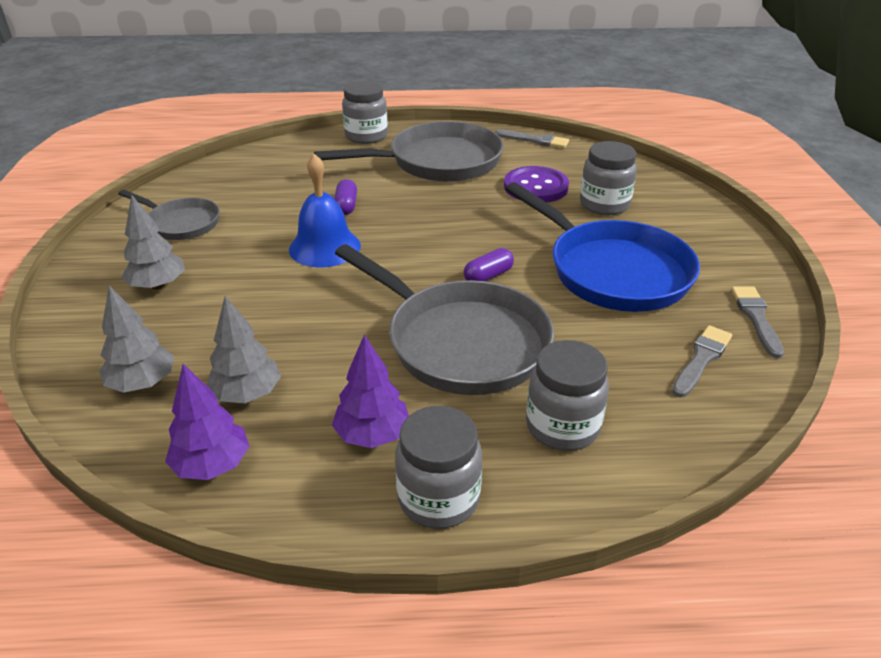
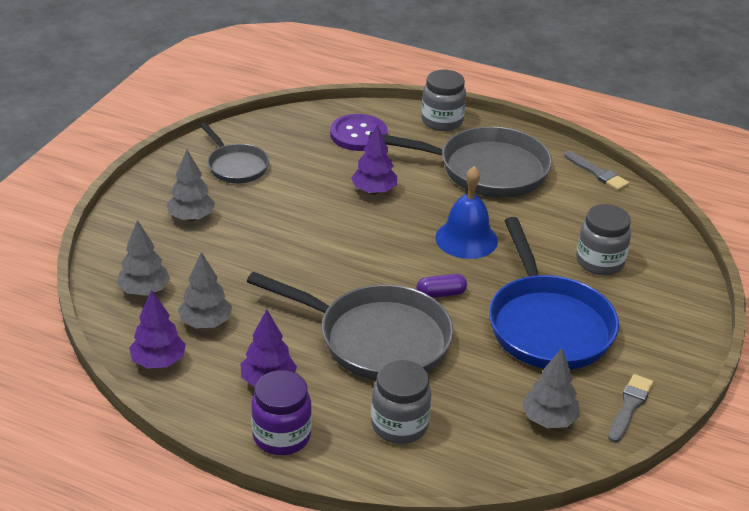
camera: 25 degrees right, 0 degrees up
(324, 247) = (331, 225): blue bell -> blue bell (466, 239)
(346, 206) = (374, 191): purple capsule -> purple tree
(438, 498) = (281, 436): grey jar -> purple jar
(460, 342) = (376, 339): grey pan -> grey pan turned 45 degrees counterclockwise
(535, 187) = (553, 224): purple button -> purple button (358, 134)
(701, 359) = (549, 420): grey brush -> grey tree

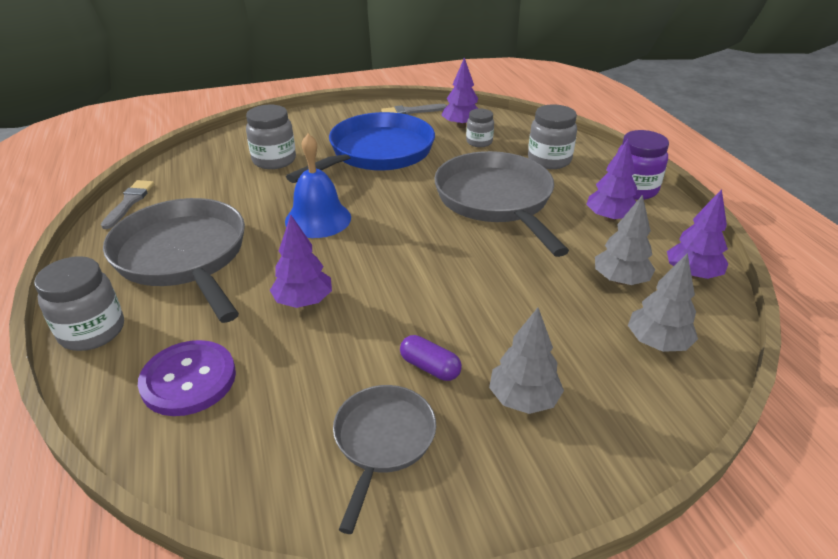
camera: 130 degrees left, 0 degrees up
(441, 294) = (406, 199): purple capsule -> purple capsule (430, 367)
(495, 405) = (479, 142): none -> grey jar
(549, 420) = (461, 126): grey tree -> purple tree

